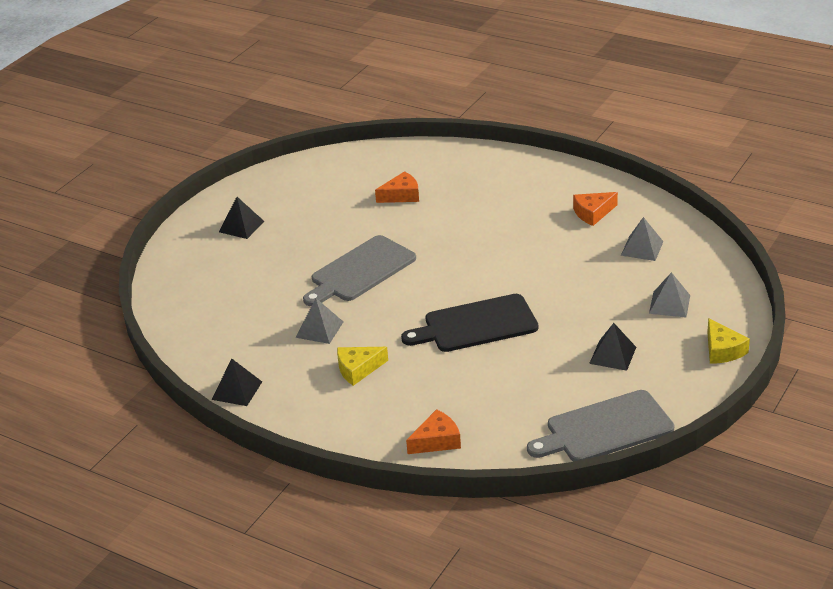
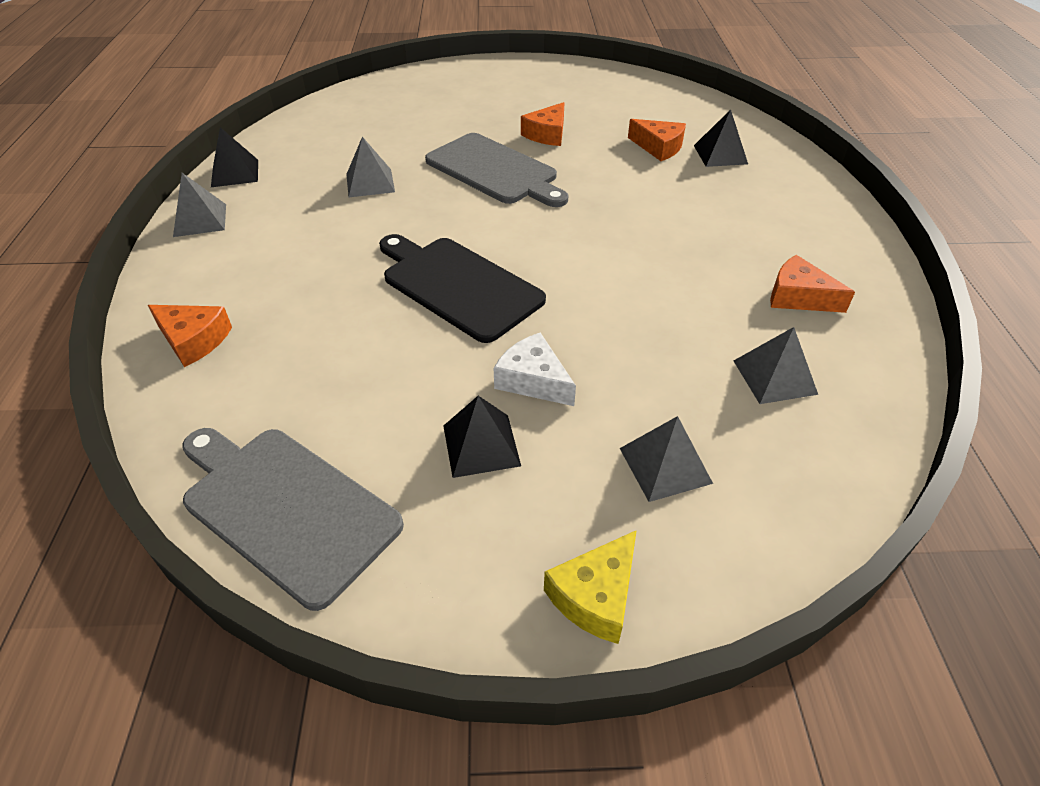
camera: 55 degrees right, 10 degrees up
(241, 226) = (507, 86): black pyramid -> black pyramid (720, 154)
(291, 418) = (200, 220): none -> grey pyramid
(335, 233) = (547, 134): none -> orange cheese
(358, 369) = (312, 231): yellow cheese -> none
(360, 271) = (495, 171): grey cutting board -> grey cutting board turned 150 degrees counterclockwise
(580, 323) = (533, 380): none -> white cheese

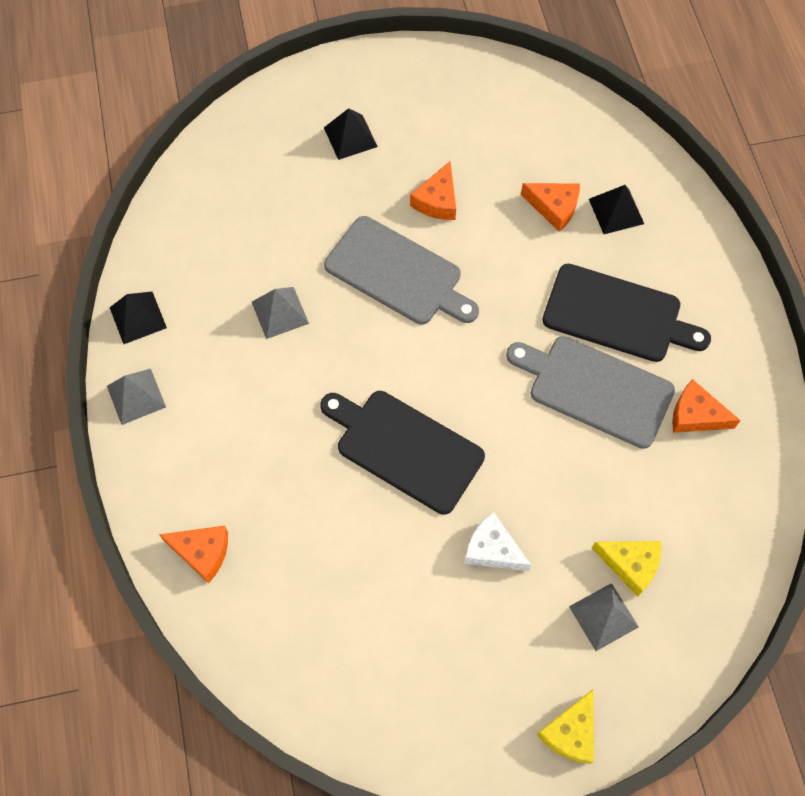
camera: 10 degrees left, 20 degrees up
(285, 508) = (343, 702): grey cutting board -> grey cutting board (595, 389)
(481, 445) = (467, 621): black pyramid -> black pyramid (350, 137)
(708, 417) = (630, 565): none -> yellow cheese
(714, 217) = (617, 315): none -> black cutting board
(774, 377) = (678, 513): grey pyramid -> none

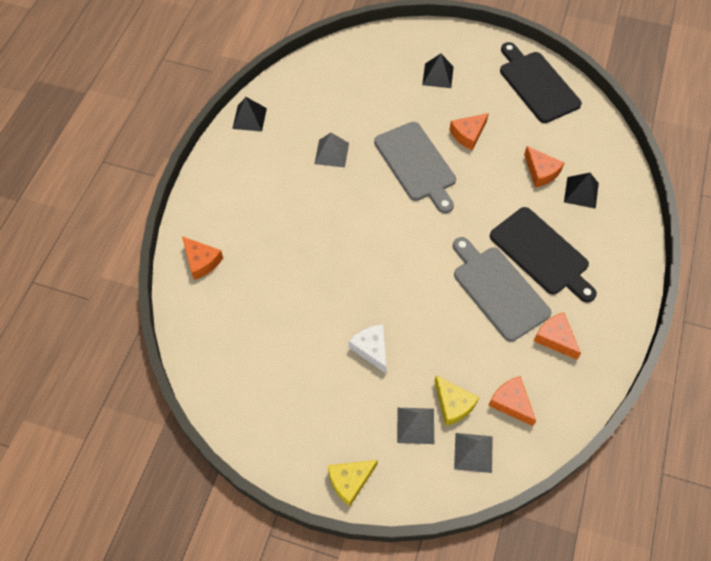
camera: 30 degrees right, 5 degrees down
(136, 396) = (220, 159): grey pyramid -> grey pyramid (473, 452)
(404, 448) = (355, 264): black cutting board -> black cutting board (537, 84)
(694, 524) = (511, 403): none -> orange cheese

